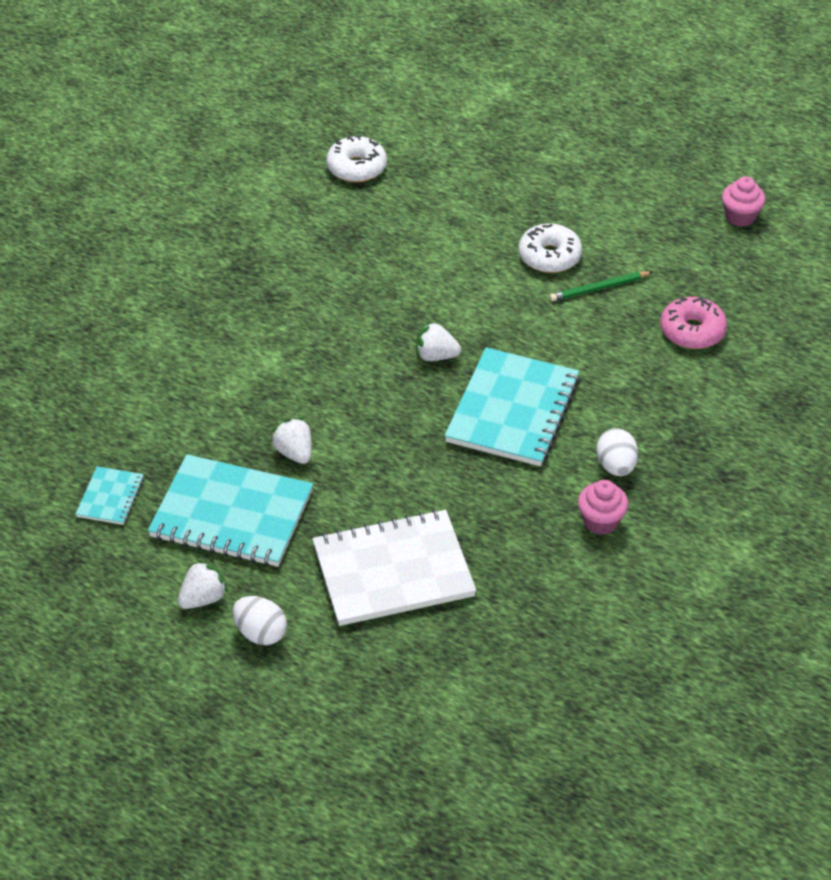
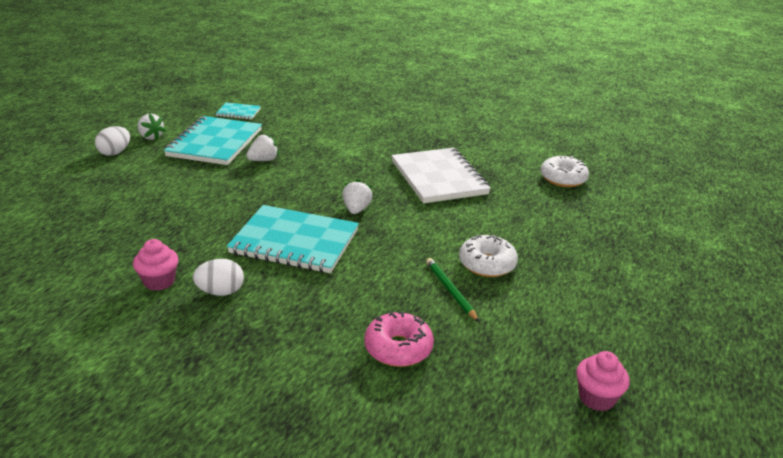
camera: 85 degrees right, 15 degrees down
(393, 571) = (145, 193): white notebook -> white notebook (438, 178)

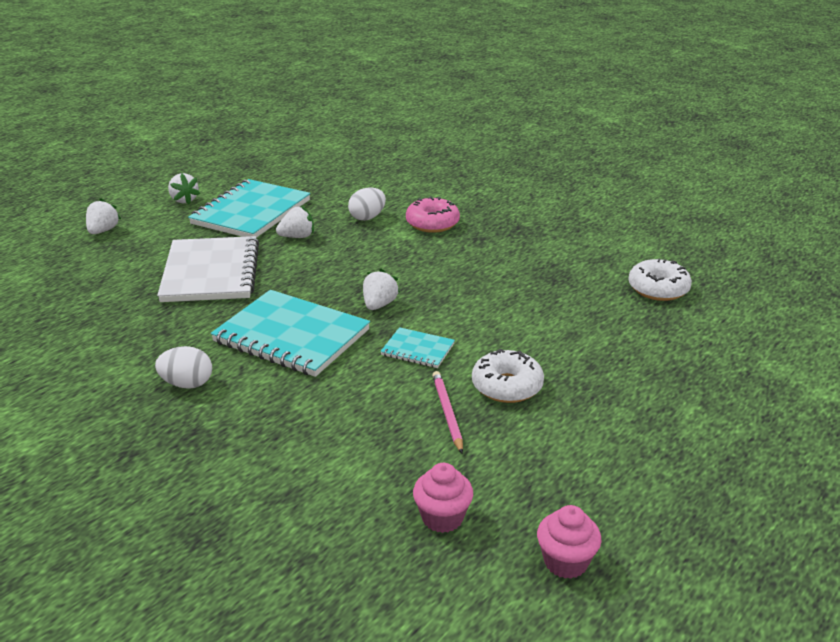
camera: 15 degrees right, 0 degrees up
(87, 168) = (103, 231): none -> white strawberry
(115, 153) = (139, 216): white egg -> white egg (367, 217)
(159, 281) = (128, 365): pink cupcake -> pink cupcake (442, 518)
(238, 112) = (293, 177): turquoise notebook -> turquoise notebook (417, 350)
(398, 348) = (355, 471): pink donut -> pink donut (432, 223)
(438, 178) = (497, 275): white notebook -> white notebook (211, 272)
(450, 290) = (447, 413): green pencil -> pink pencil

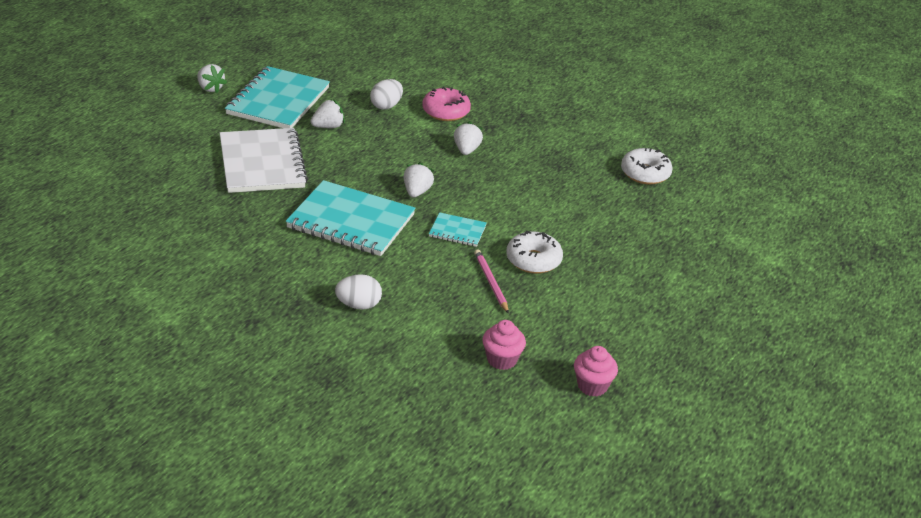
camera: 10 degrees left, 5 degrees up
(103, 231) = (147, 122): white strawberry -> white strawberry (466, 150)
(187, 384) = (278, 265): white egg -> white egg (358, 305)

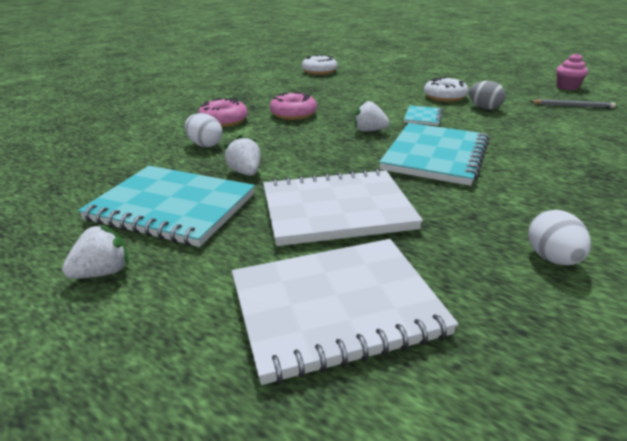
camera: 85 degrees left, 5 degrees down
(161, 157) = (336, 307): none -> white notebook
(358, 305) = (566, 149): white egg -> white egg (551, 258)
(466, 150) = (293, 114): white strawberry -> pink donut
(490, 282) = (484, 108): pink pencil -> grey egg
(502, 360) = (572, 106): pink cupcake -> grey pencil

